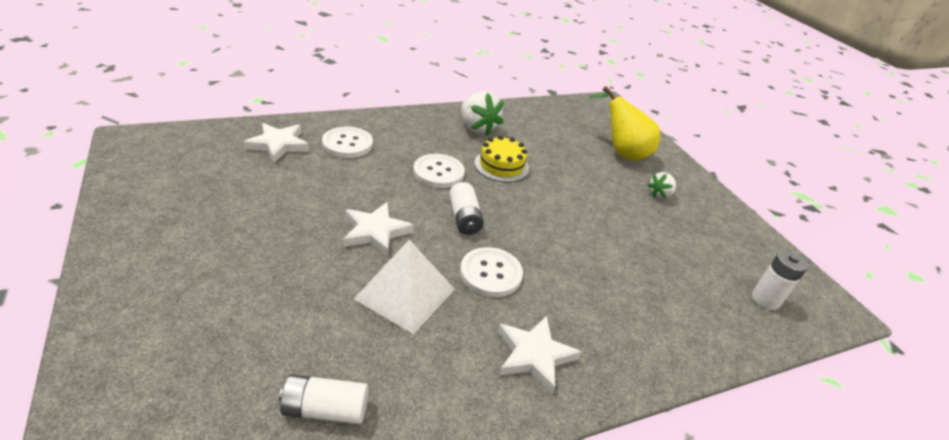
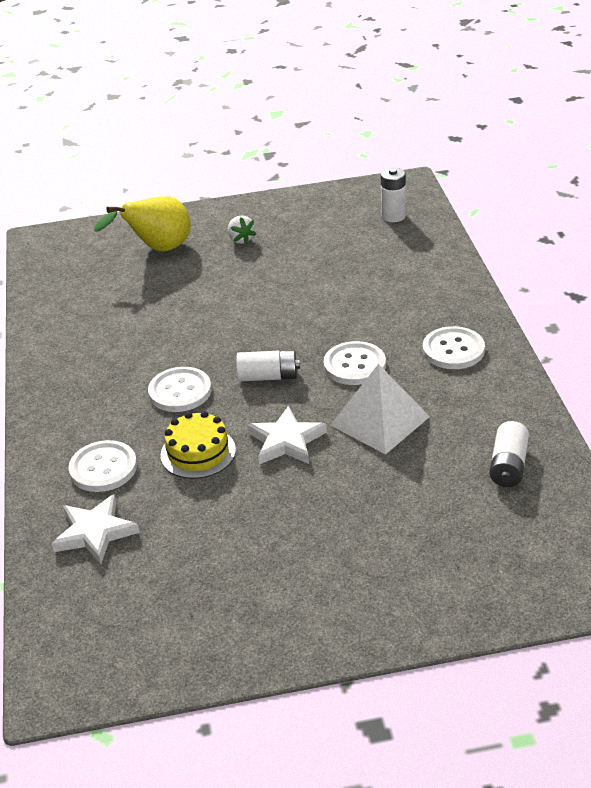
camera: 70 degrees left, 0 degrees up
(477, 128) = (83, 354): white strawberry -> none
(501, 166) = (172, 342): yellow cake -> yellow cake (198, 452)
(534, 355) = (453, 350): white star -> white button

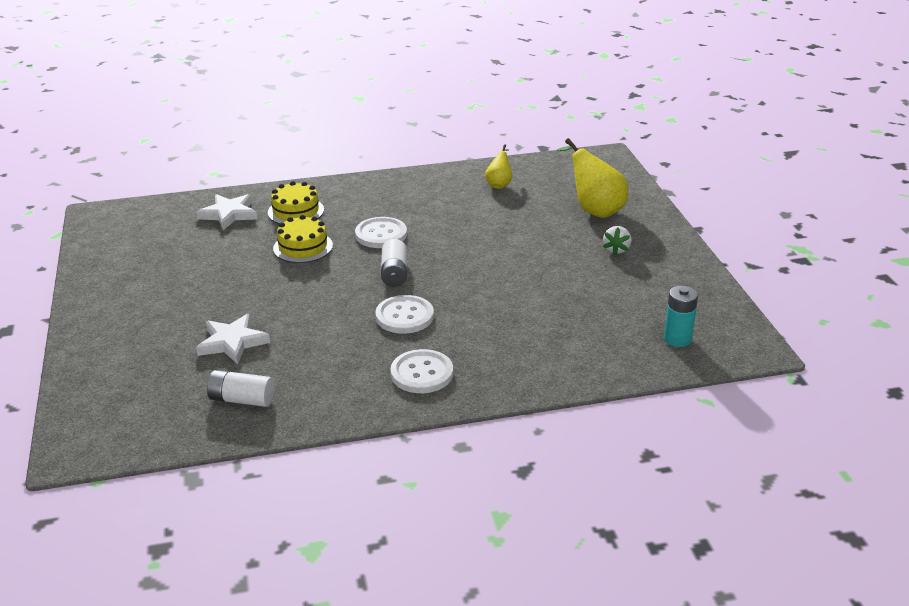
camera: 85 degrees right, 5 degrees down
(81, 309) = (499, 184): none -> yellow pear
(103, 468) = (296, 211): white button -> yellow cake
(241, 239) = (616, 249): white strawberry -> white strawberry turned 45 degrees counterclockwise
(286, 441) = (306, 285): white star -> white star (232, 342)
(379, 420) = (322, 330): white pyramid -> none
(393, 216) = (677, 339): white battery -> turquoise battery

